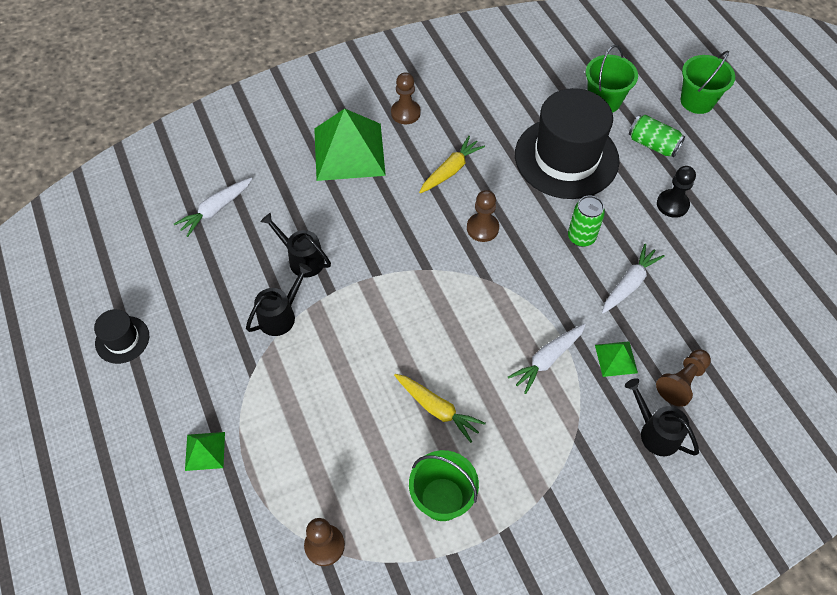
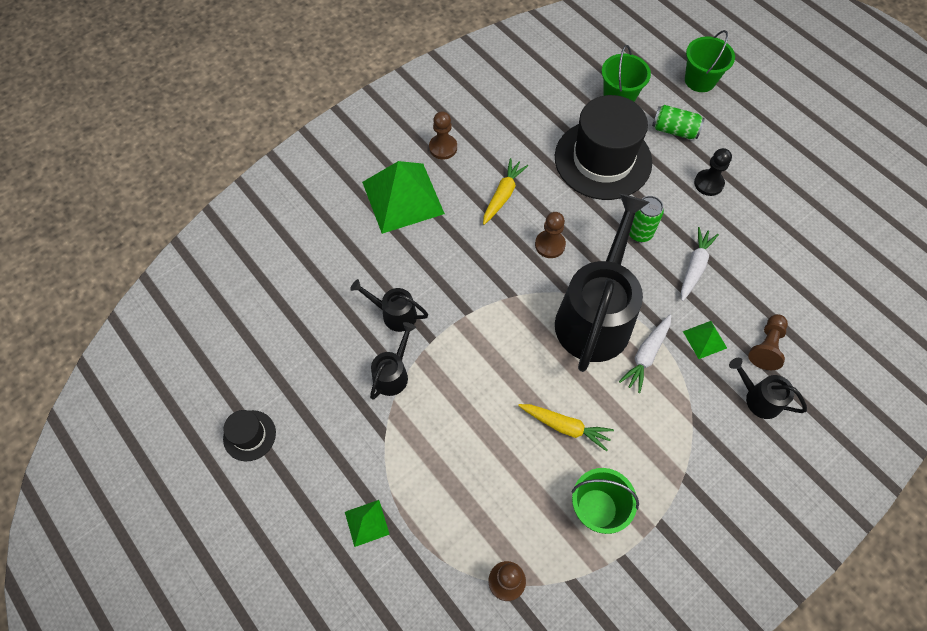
camera: 15 degrees left, 5 degrees up
(215, 210) = (295, 285): white carrot -> none
(507, 307) = (596, 315): none -> black watering can

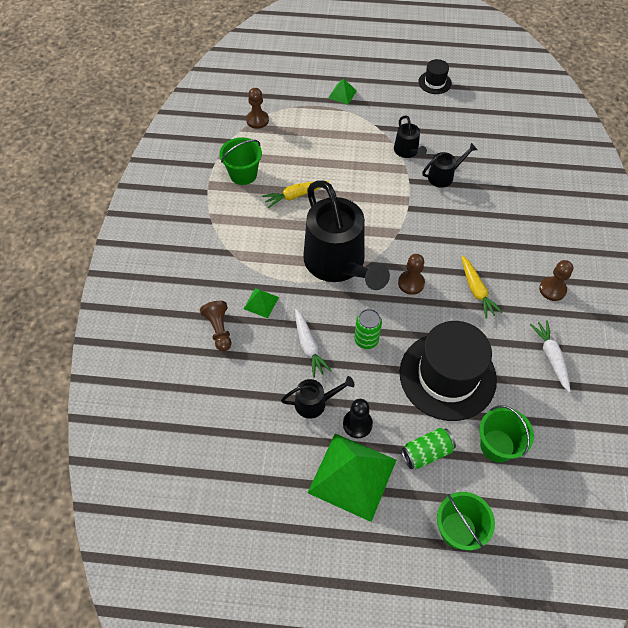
camera: 135 degrees right, 5 degrees down
(403, 197) = (528, 237): green pyramid -> green pyramid (352, 476)
(646, 355) = (287, 265): white carrot -> white carrot (551, 357)
(758, 398) = (200, 293): black watering can -> black watering can (315, 403)

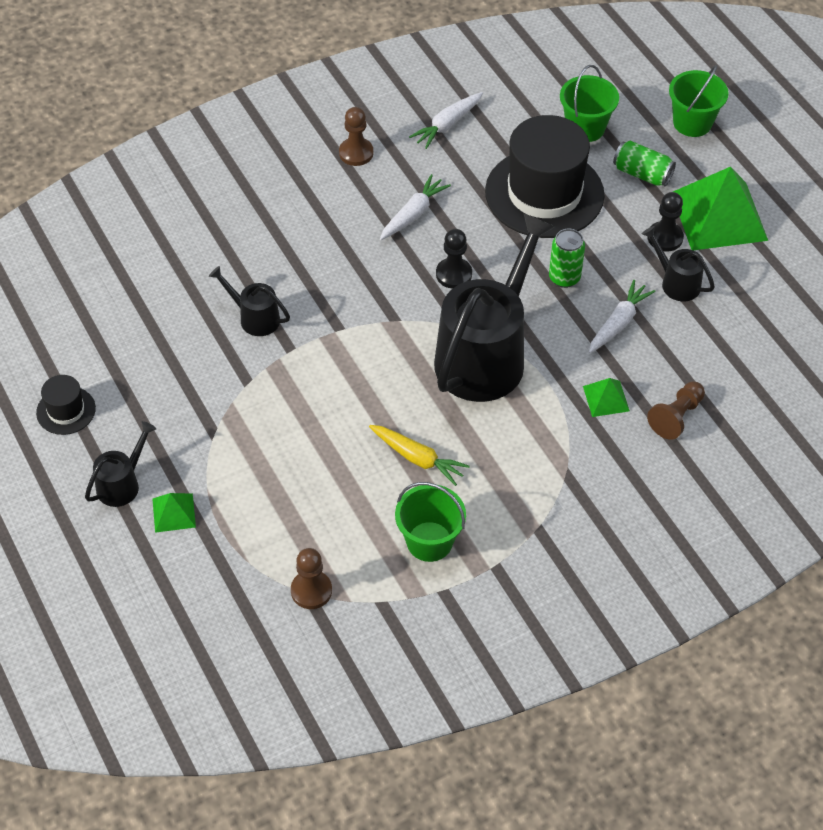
camera: 125 degrees left, 5 degrees down
(407, 151) = (238, 376): black watering can -> black watering can (122, 484)
(411, 283) = (453, 274): brown pawn -> black pawn
(476, 290) = (413, 214): yellow carrot -> white carrot

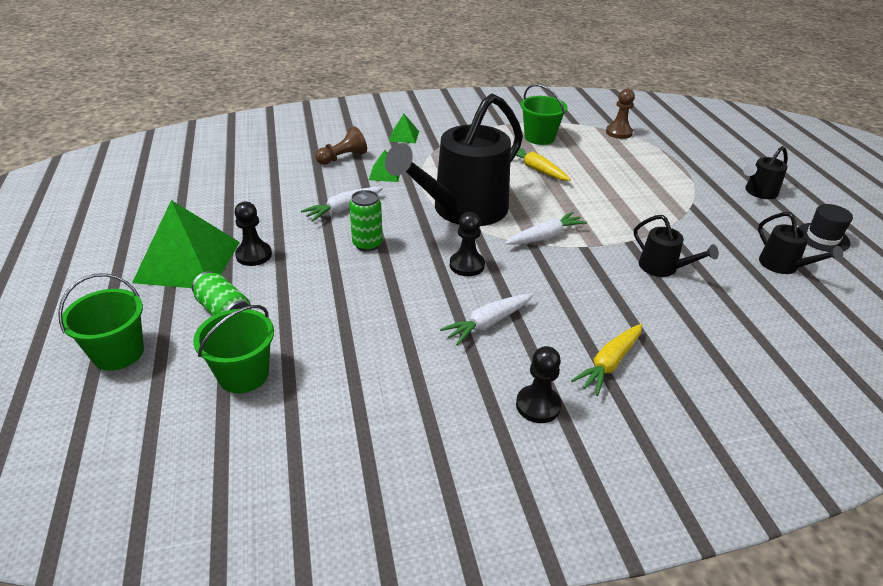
camera: 165 degrees left, 15 degrees down
(173, 512) = (715, 174): green pyramid -> green pyramid (404, 136)
(304, 199) = (609, 363): none -> yellow carrot
(356, 153) = (538, 405): brown pawn -> black pawn
(447, 125) = (409, 417): white carrot -> white carrot (545, 237)
(544, 193) = (339, 314): black hat -> none
(676, 282) = (274, 224): black watering can -> black watering can (783, 266)

